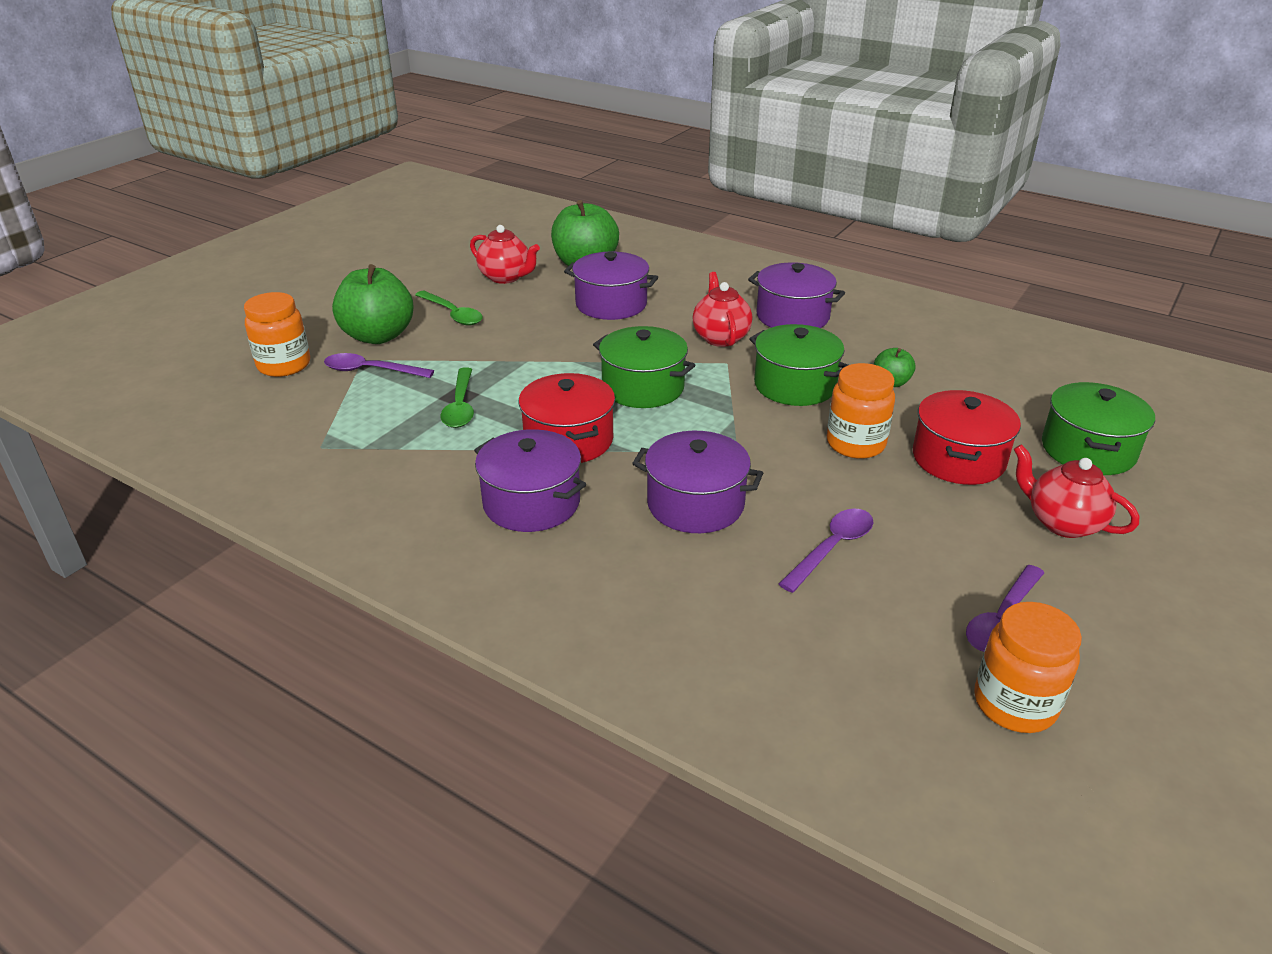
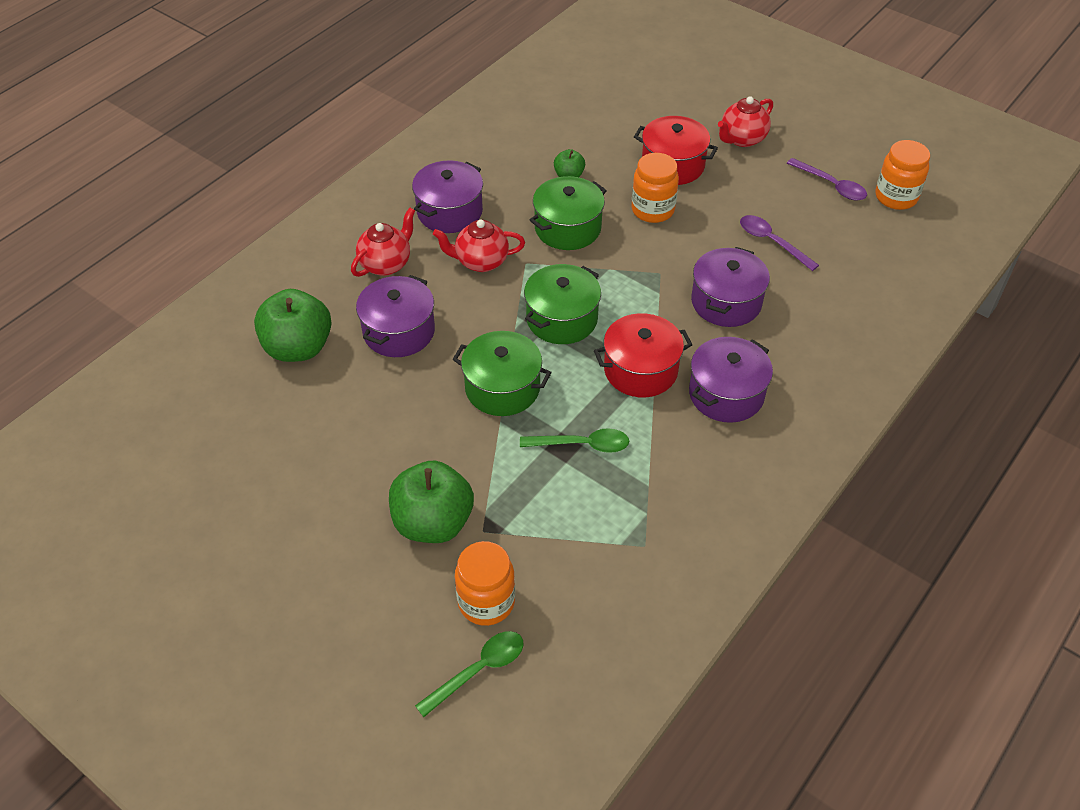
camera: 85 degrees left, 15 degrees up
(370, 371) = (507, 521): purple spoon -> none
(453, 314) = (394, 459): green spoon -> green spoon (479, 670)
(506, 277) = (313, 416): red teapot -> red teapot (386, 264)
(1088, 450) = (664, 107): green pot -> green pot (502, 388)

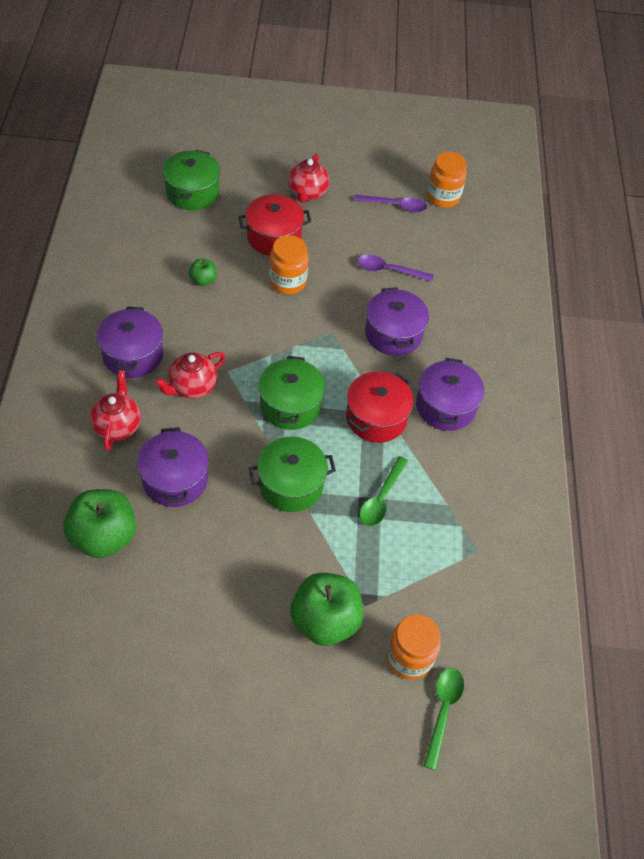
camera: 40 degrees left, 5 degrees up
(567, 228) = (236, 326): green pot -> green pot (192, 192)
(582, 445) = (381, 498): green spoon -> green spoon turned 150 degrees clockwise

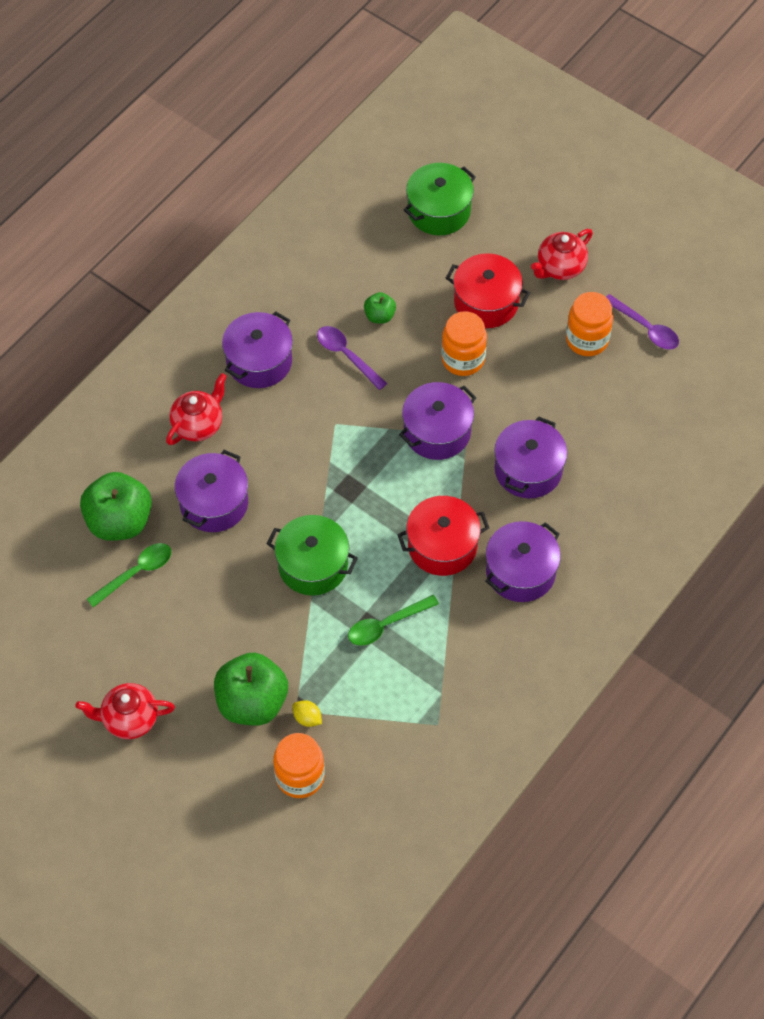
camera: 40 degrees right, 5 degrees up
(192, 387) = (291, 422): red teapot -> red teapot (129, 719)
(290, 405) = (369, 489): green pot -> none
(308, 340) = (437, 432): none -> purple pot
(378, 606) = (307, 718): none -> yellow lemon
(388, 270) = (578, 398): purple spoon -> purple spoon (346, 355)
(443, 197) = (709, 343): orange jar -> orange jar (587, 340)
(443, 711) = (294, 837): green spoon -> green spoon (136, 572)

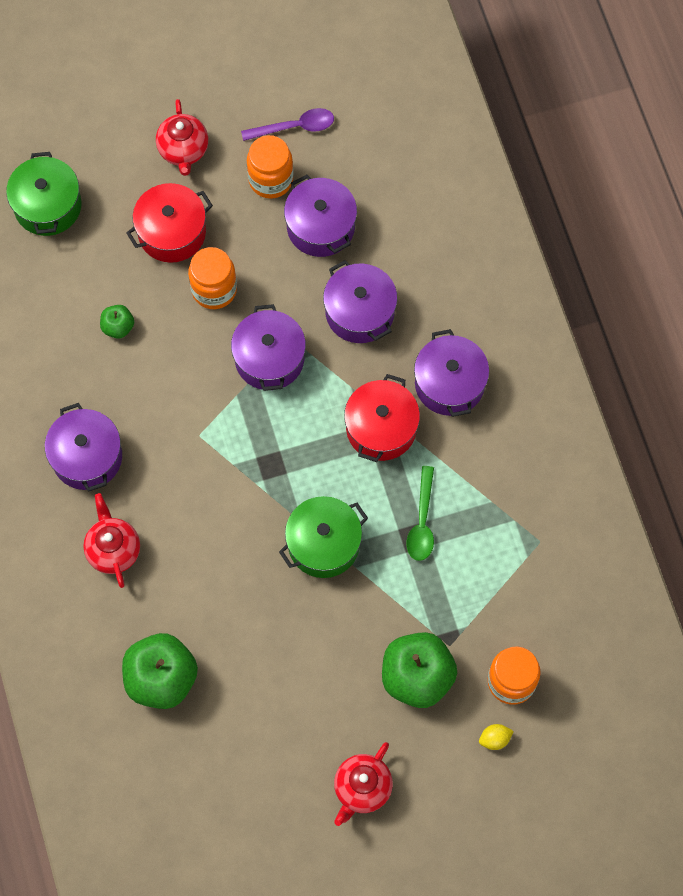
camera: 55 degrees left, 10 degrees up
(136, 572) = (224, 695): green spoon -> none
(214, 503) = (202, 586): purple pot -> purple pot (320, 226)
(307, 718) = (463, 641): yellow lemon -> yellow lemon (494, 739)
(346, 355) = (137, 380): purple spoon -> none

